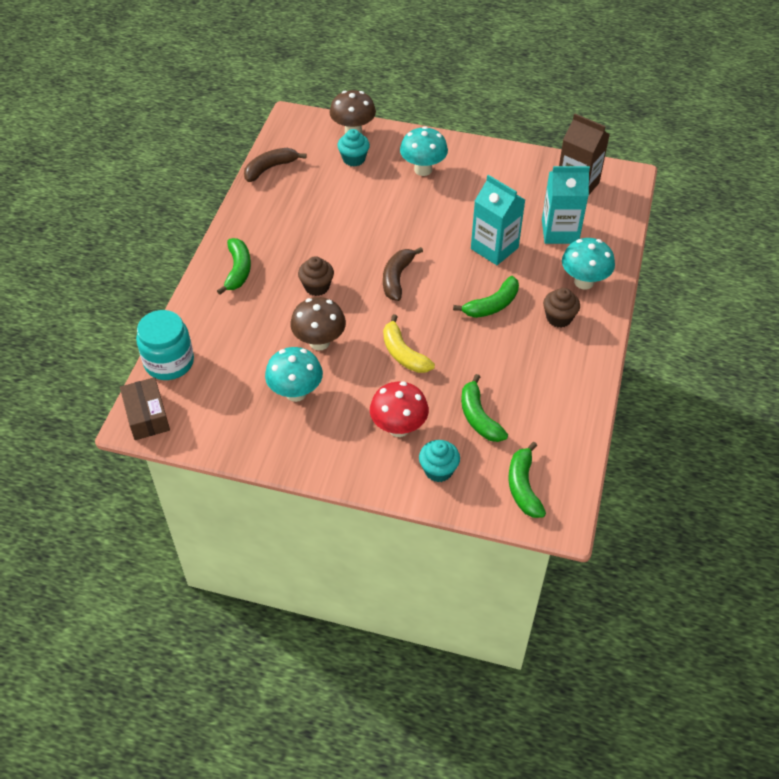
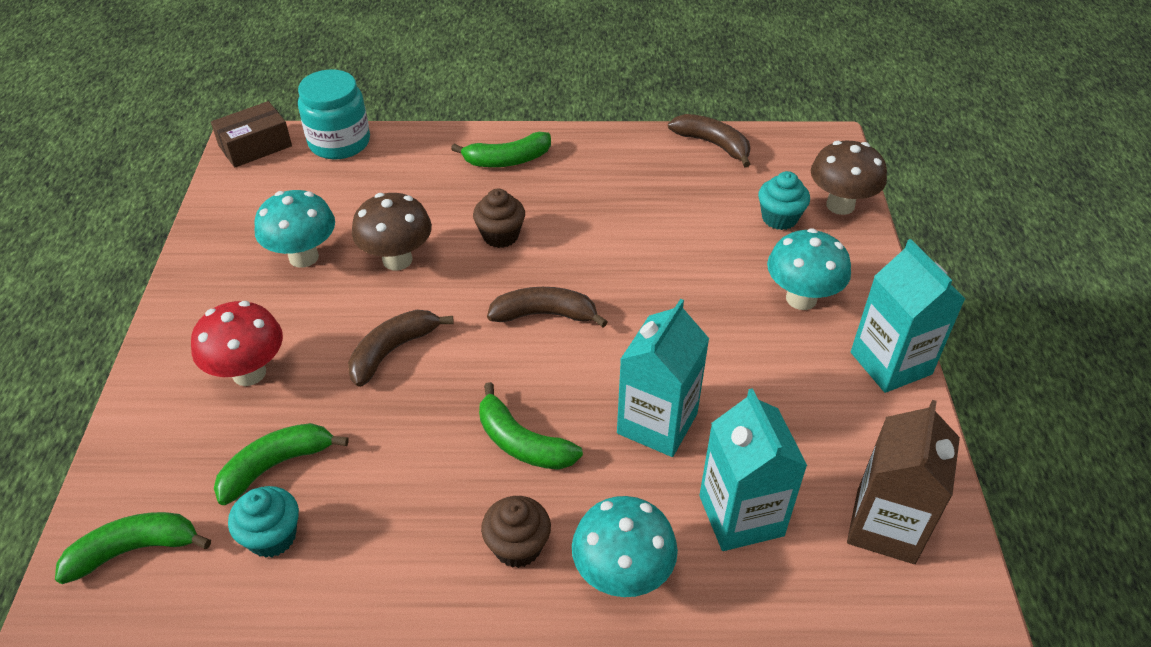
camera: 75 degrees right, 5 degrees down
(403, 353) = (392, 351): yellow banana -> brown banana
(438, 470) = (170, 433): turquoise cupcake -> turquoise cupcake (272, 537)
(480, 151) = (890, 363): none -> turquoise carton

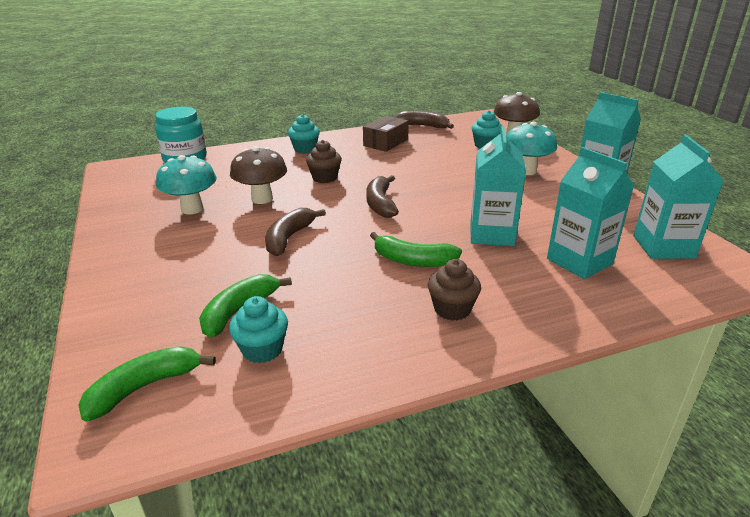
camera: 20 degrees left, 15 degrees down
(249, 373) = (185, 269): red mushroom -> none
(255, 146) = (123, 169): brown box -> brown box (386, 142)
(507, 160) = (305, 149): green banana -> turquoise cupcake
(544, 314) = (380, 204): brown banana -> brown banana turned 75 degrees counterclockwise
(622, 575) = (533, 305): turquoise mushroom -> none
(885, 526) = (663, 247): brown carton -> turquoise carton

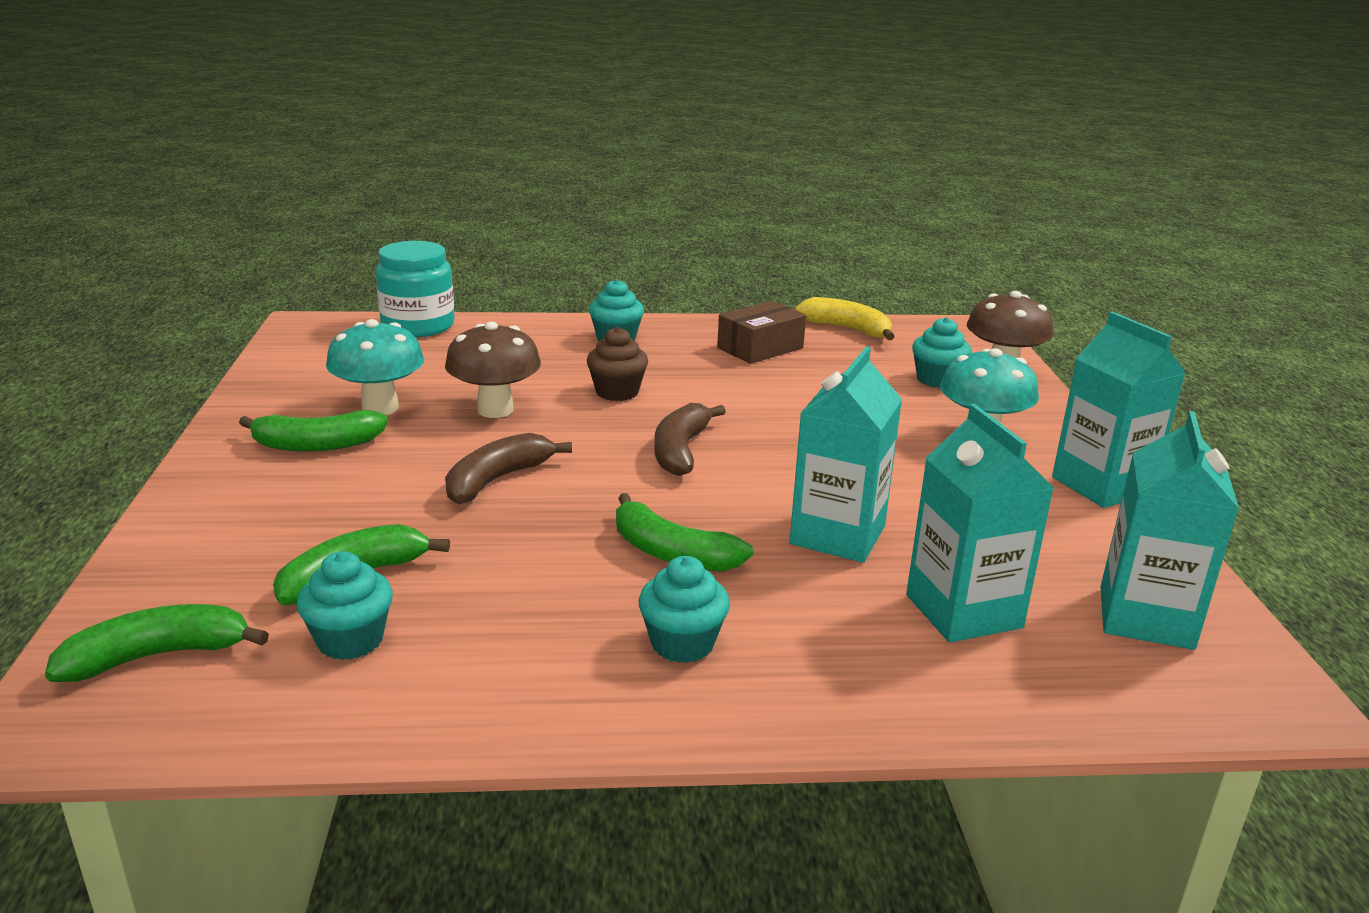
camera: 15 degrees right, 5 degrees down
(167, 237) = (317, 445): none -> green banana
(423, 126) = (847, 329): brown banana -> yellow banana
(452, 309) = (682, 643): brown cupcake -> turquoise cupcake

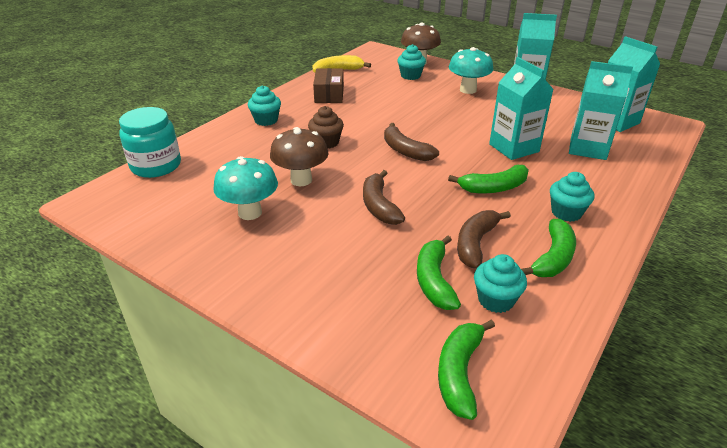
camera: 50 degrees left, 10 degrees up
(317, 445) = (269, 248): green banana -> green banana (553, 258)
(484, 583) = (475, 244): none -> brown banana

